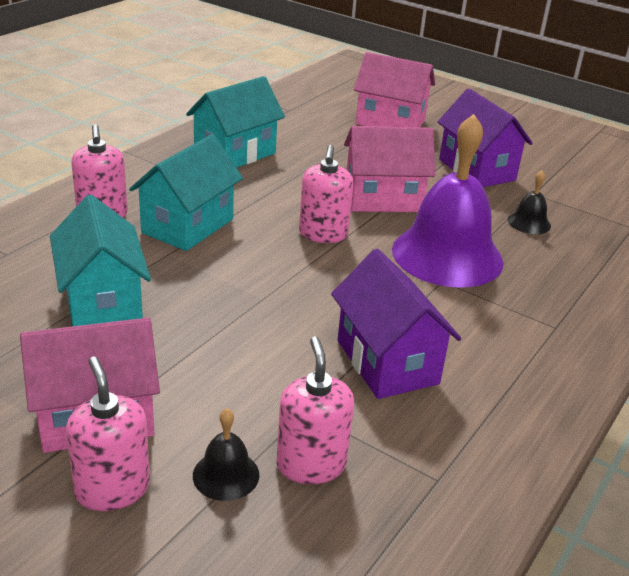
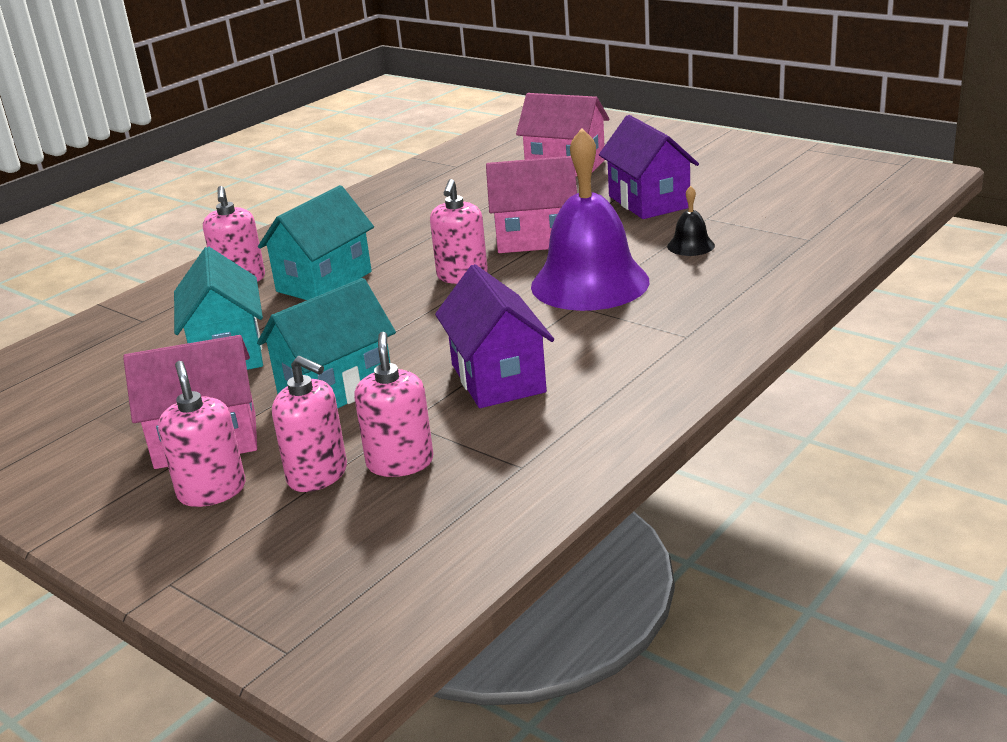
camera: 10 degrees right, 5 degrees down
(226, 475) = (317, 475): black bell -> pink soap dispenser
(235, 153) = (387, 213): turquoise house -> turquoise house (335, 388)

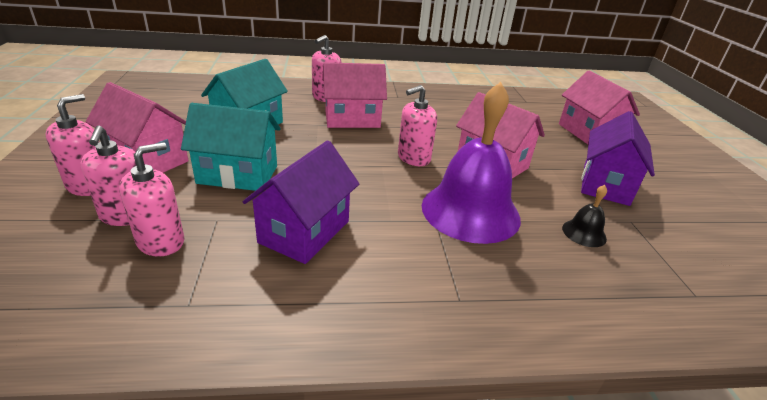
camera: 40 degrees right, 5 degrees up
(324, 281) = (352, 119): turquoise house -> pink house

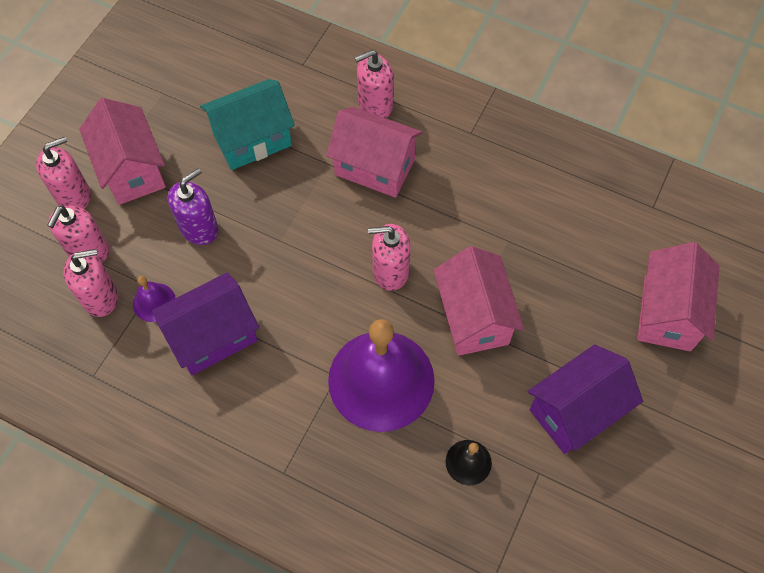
camera: 35 degrees right, 30 degrees up
(225, 228) = (154, 302): none -> purple bell
(238, 175) = (199, 228): turquoise house -> purple soap dispenser

